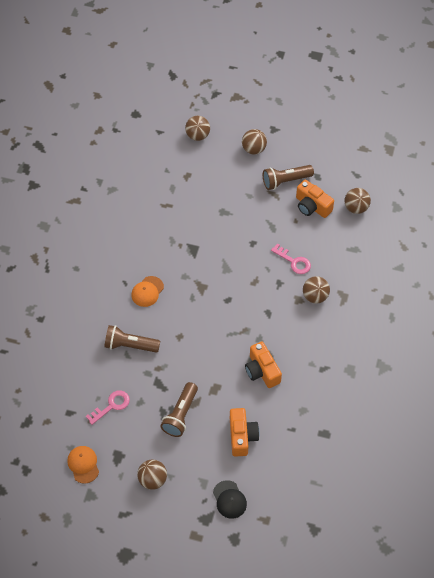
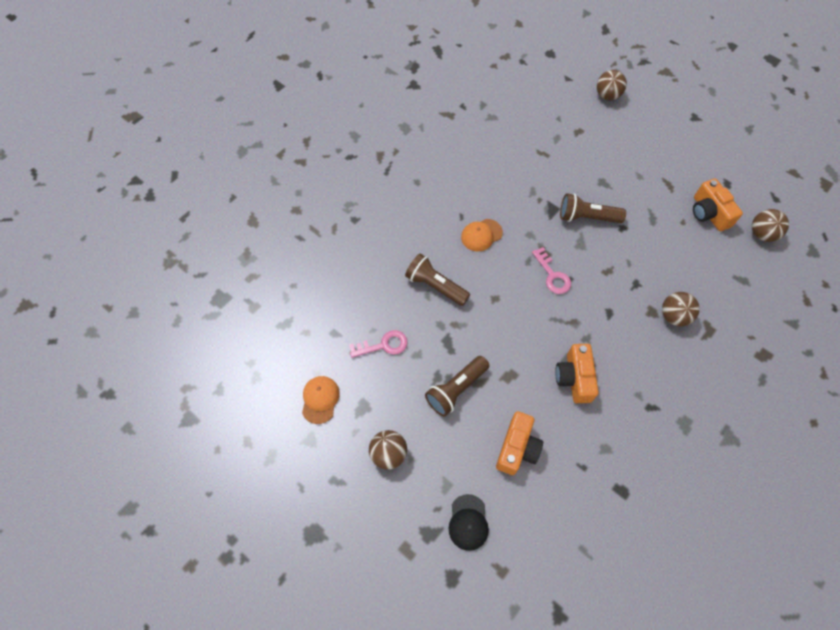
camera: 25 degrees right, 5 degrees up
(254, 149) = (664, 130): brown ball -> none
(285, 181) = (688, 175): brown flashlight -> brown flashlight (587, 217)
(294, 261) = (663, 266): pink key -> pink key (552, 275)

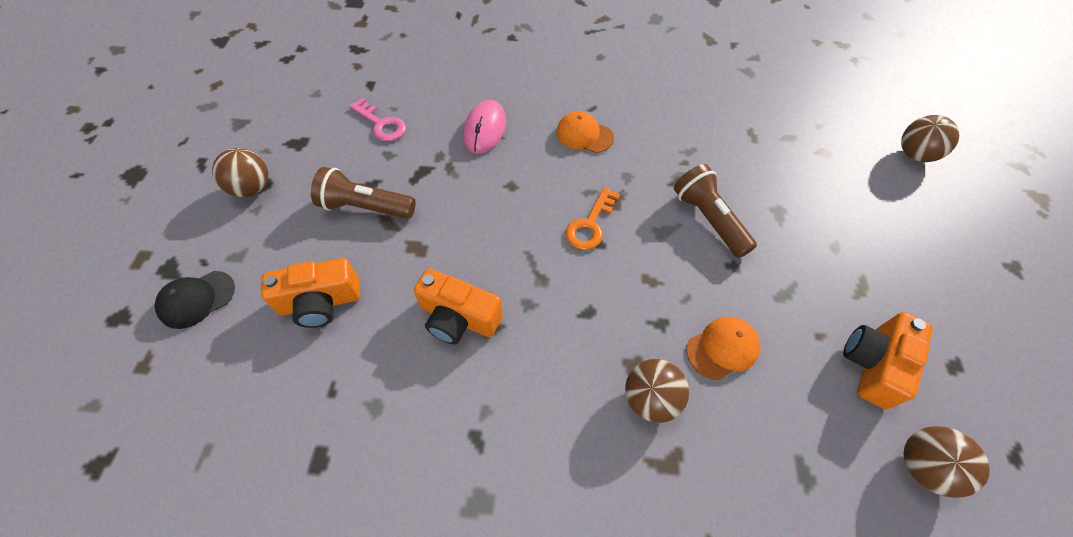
camera: 55 degrees right, 5 degrees down
(320, 399) = (288, 109): orange cap -> orange cap (722, 348)
(435, 286) = (485, 129): brown flashlight -> pink mouse
(552, 275) = (590, 224): pink key -> orange key
(574, 378) = (458, 318): orange camera -> orange camera turned 120 degrees counterclockwise

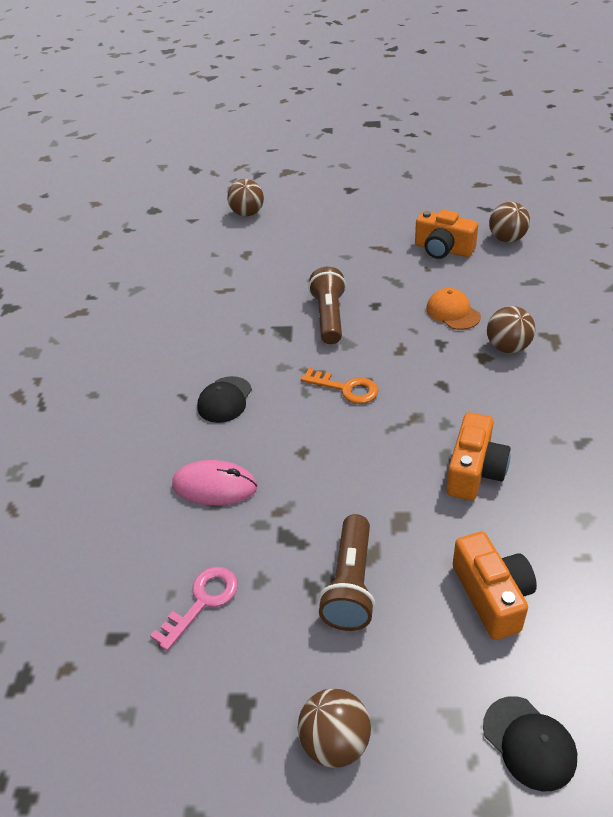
camera: 90 degrees left, 15 degrees down
(584, 135) = (225, 400): orange cap -> black cap
(708, 219) = (329, 317): brown flashlight -> brown flashlight turned 120 degrees clockwise

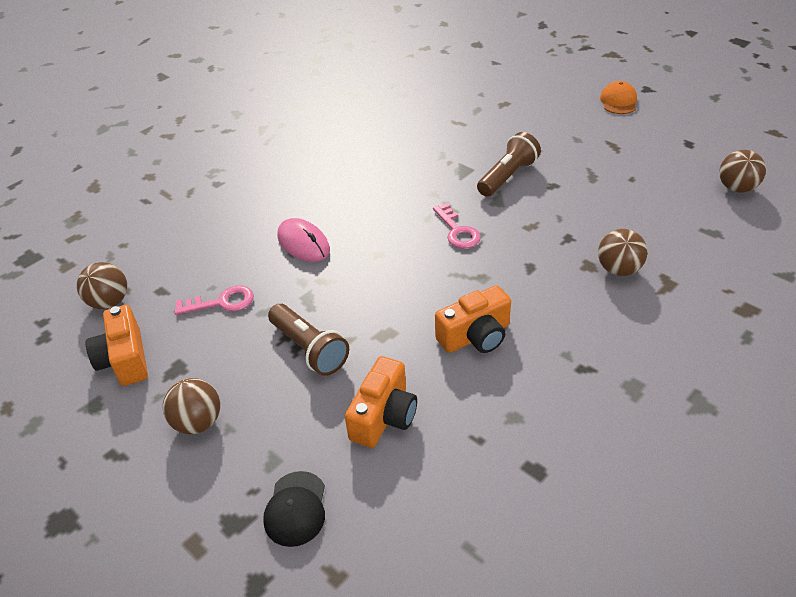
camera: 40 degrees right, 0 degrees up
(225, 400) = (371, 195): black cap -> none
(247, 214) = (541, 74): brown ball -> brown ball (109, 302)
(346, 388) = (457, 231): orange key -> pink key
(351, 584) = (309, 349): brown flashlight -> brown flashlight turned 90 degrees counterclockwise
(443, 249) = (665, 170): orange camera -> orange camera (125, 359)
(453, 312) = (608, 221): orange cap -> orange cap (618, 101)

